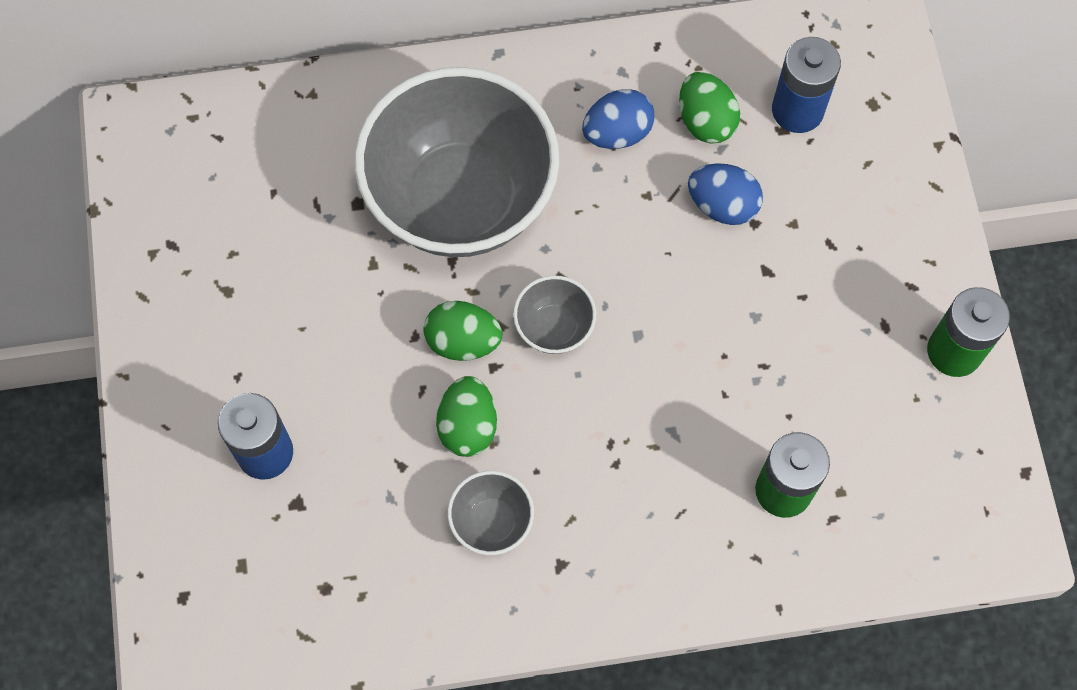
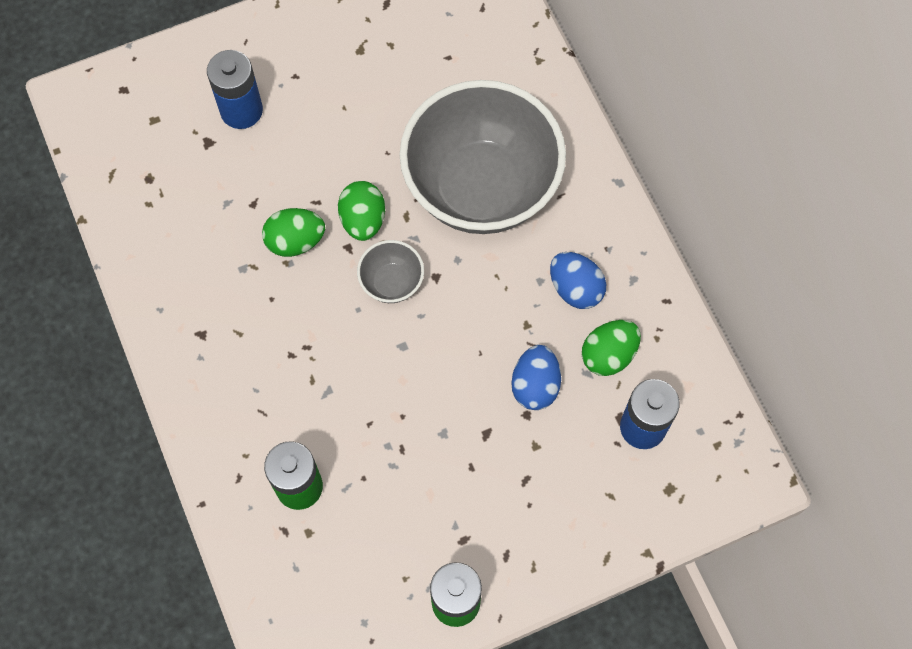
camera: 75 degrees right, 0 degrees up
(491, 522) = (223, 277): grey bowl -> none

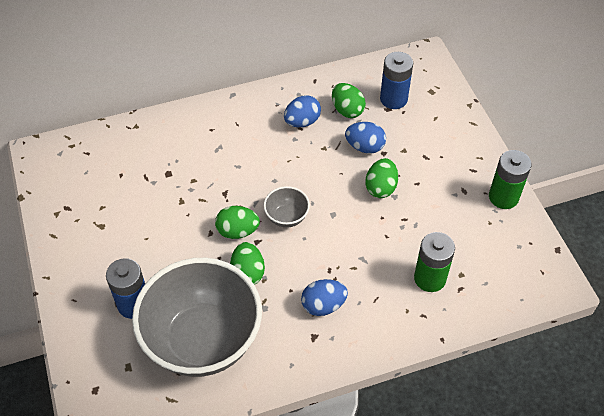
camera: 85 degrees left, 15 degrees down
(249, 343) = (323, 305): none -> blue egg
(457, 412) = (381, 187): none -> green egg
(481, 188) = (224, 163): grey bowl -> grey bowl (203, 340)

